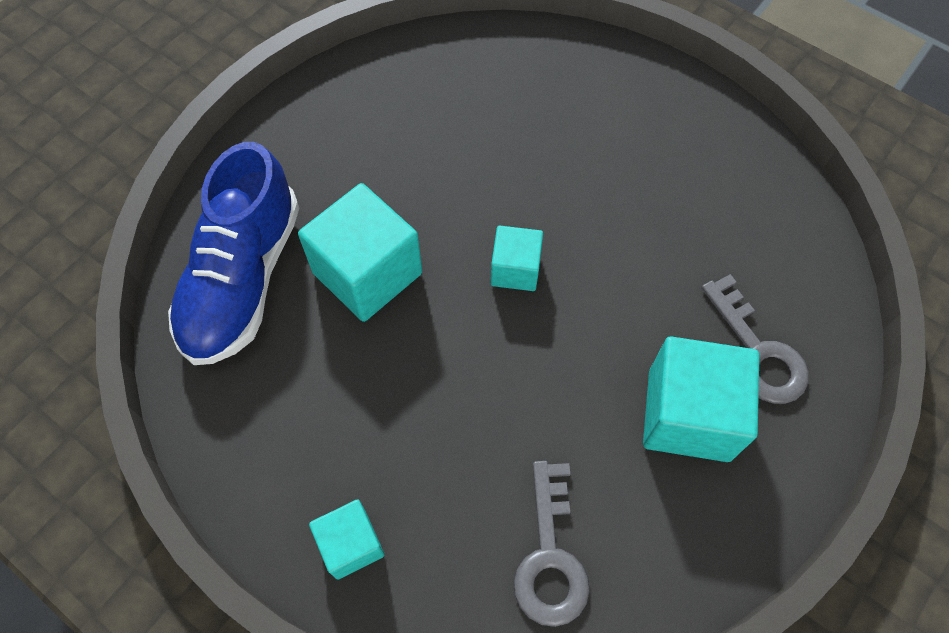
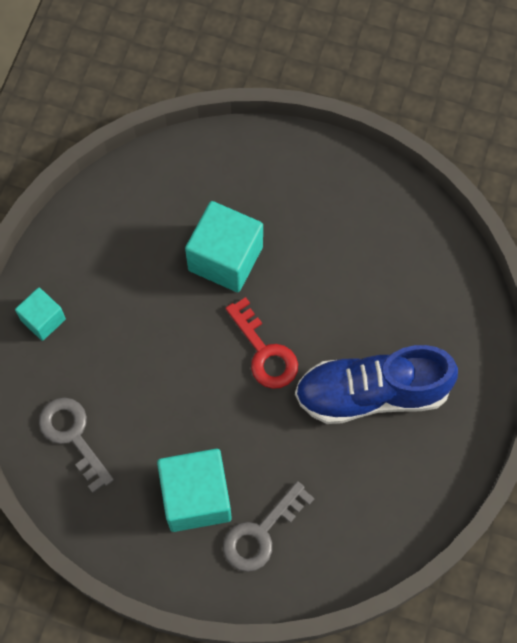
camera: 70 degrees right, 5 degrees up
(243, 279) = (192, 185): blue shoe -> blue shoe (372, 393)
(515, 269) = (264, 352): turquoise cube -> red key
(550, 556) = (73, 436): grey key -> grey key turned 75 degrees clockwise

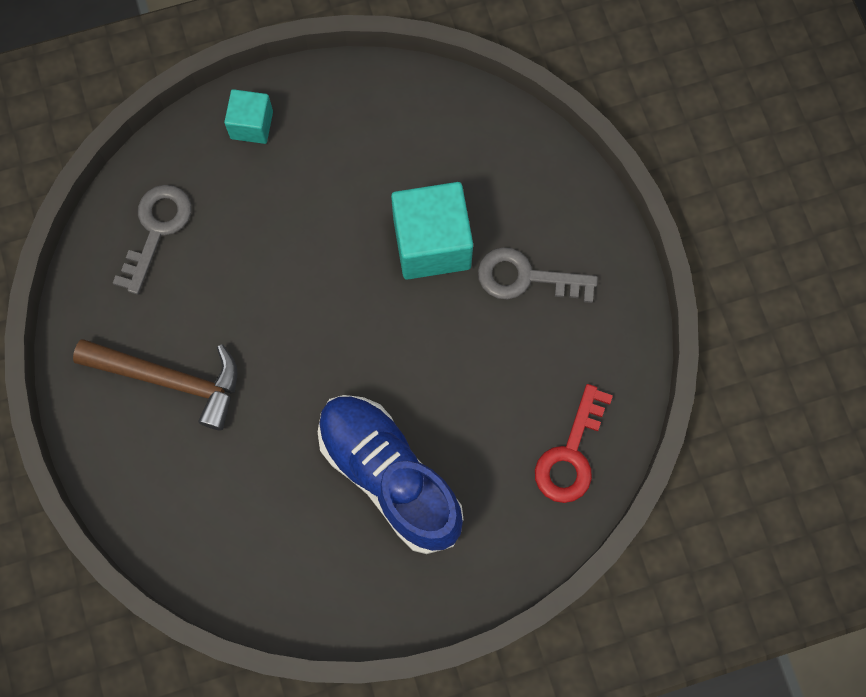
camera: 55 degrees right, 5 degrees up
(196, 497) = (171, 380): turquoise cube -> brown hammer
(261, 533) = (175, 464): grey key -> grey key (526, 278)
(264, 352) = (360, 345): red key -> red key (571, 454)

